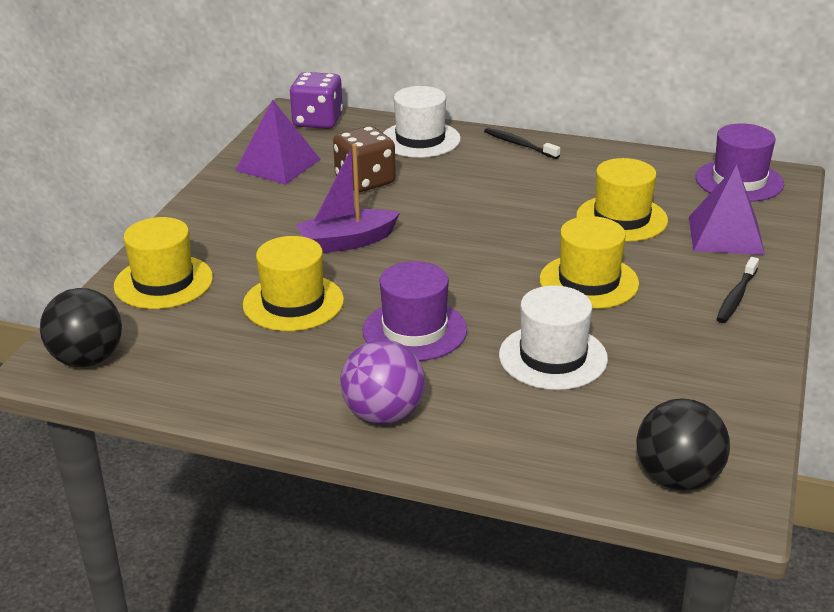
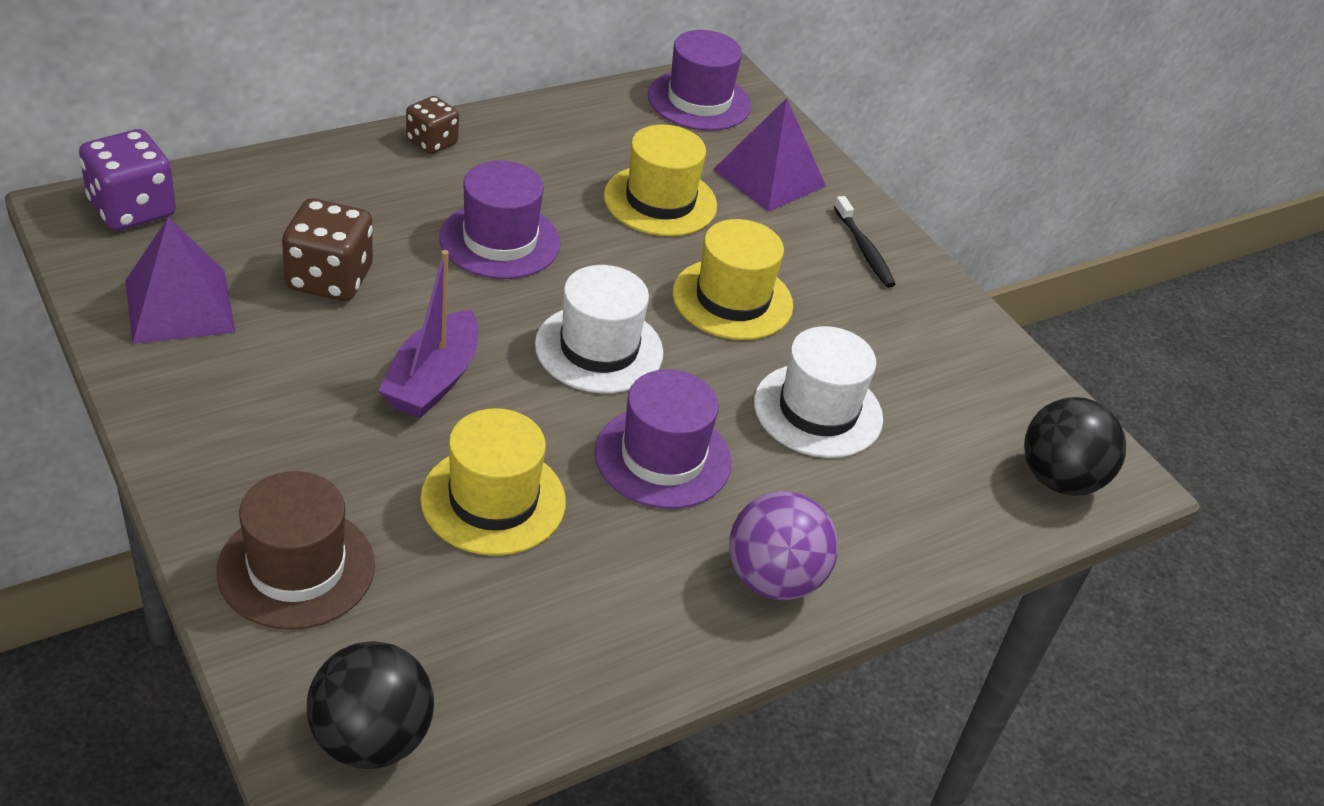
camera: 55 degrees left, 10 degrees up
(163, 282) = (296, 568): yellow hat -> brown hat
(420, 139) = (308, 183): white hat -> white hat (599, 349)
(485, 200) = (500, 241): none -> purple hat
(519, 144) = (432, 142): black toothbrush -> brown dice

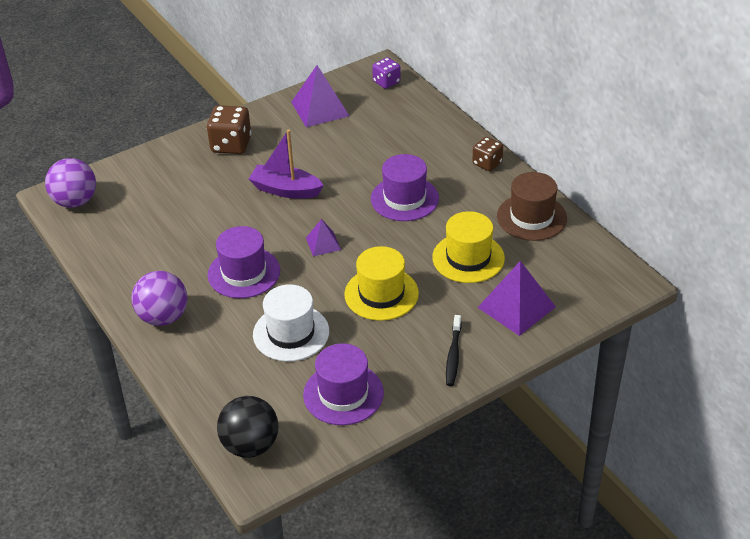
camera: 95 degrees right, 0 degrees up
(132, 209) = (386, 82): purple dice -> purple dice, size x0.63
(296, 568) = (162, 169): brown hat -> brown hat (531, 217)
(329, 279) = (353, 147): brown dice -> brown dice (231, 145)
(371, 739) = (75, 201): black ball -> purple ball
(493, 500) = (207, 218): yellow hat -> none
(599, 349) = (323, 243): white hat -> purple pyramid
(699, 101) = (593, 269): purple hat -> purple hat (343, 394)
(864, 249) = (453, 355): black toothbrush -> black toothbrush turned 60 degrees counterclockwise

